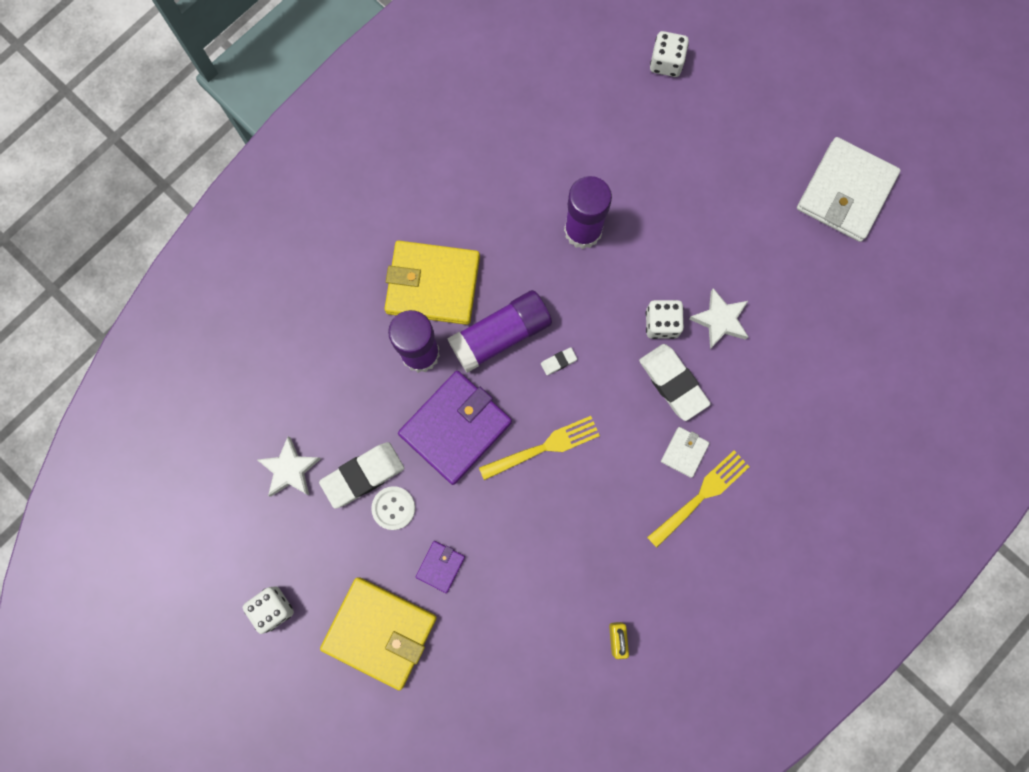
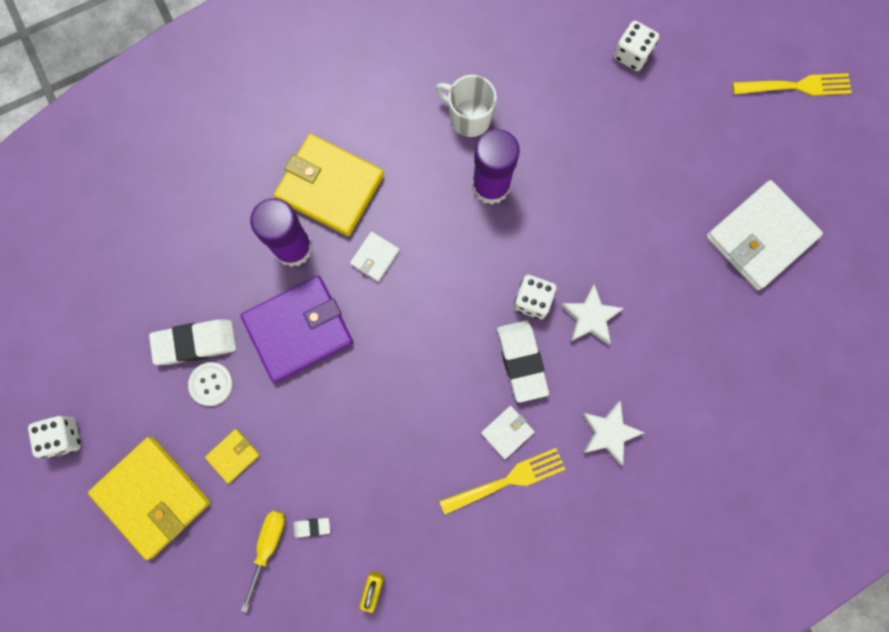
camera: 20 degrees right, 0 degrees up
(290, 469) = (131, 313): white star -> white star (609, 433)
(440, 566) = (233, 455): purple wallet -> yellow wallet
(501, 335) = (375, 257): purple glue stick -> white wallet
(505, 637) = (268, 546): none -> yellow screwdriver
(538, 173) = (469, 117): none -> white mug
(543, 448) = (373, 378): yellow fork -> yellow fork (795, 86)
(558, 362) = (420, 302): white eraser -> white eraser (312, 527)

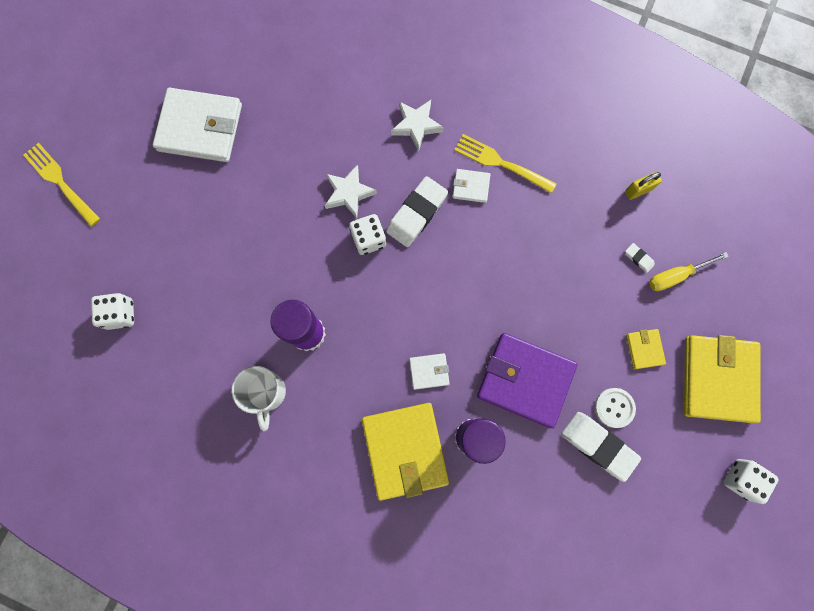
camera: 130 degrees left, 0 degrees up
(233, 455) = (644, 349): yellow wallet -> yellow wallet turned 75 degrees clockwise

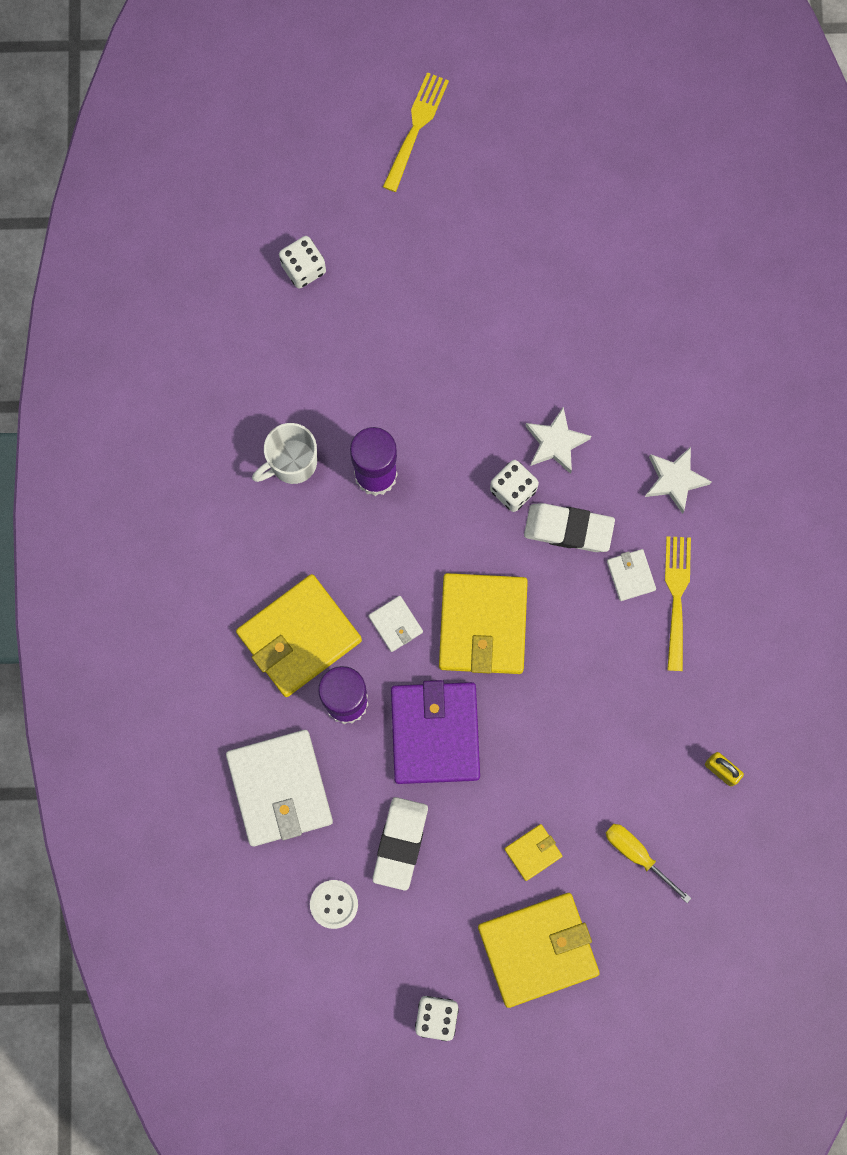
camera: 65 degrees right, 0 degrees up
(200, 127) = (552, 242): white wallet -> white wallet (280, 788)
(459, 307) = (483, 625): none -> yellow wallet
(614, 407) = (450, 844): white button -> white button (334, 904)
(638, 258) = (637, 804): white eraser -> none

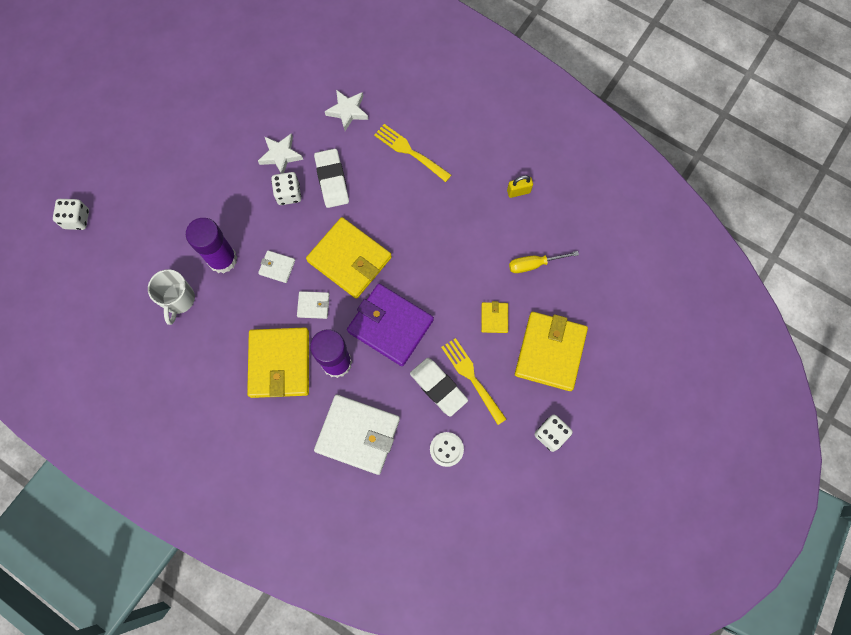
camera: 55 degrees left, 5 degrees down
(416, 129) = (53, 110): yellow fork -> yellow fork (472, 378)
(568, 529) = (332, 180): white eraser -> white eraser turned 60 degrees counterclockwise
(630, 575) = (381, 166): white wallet -> white wallet (277, 267)

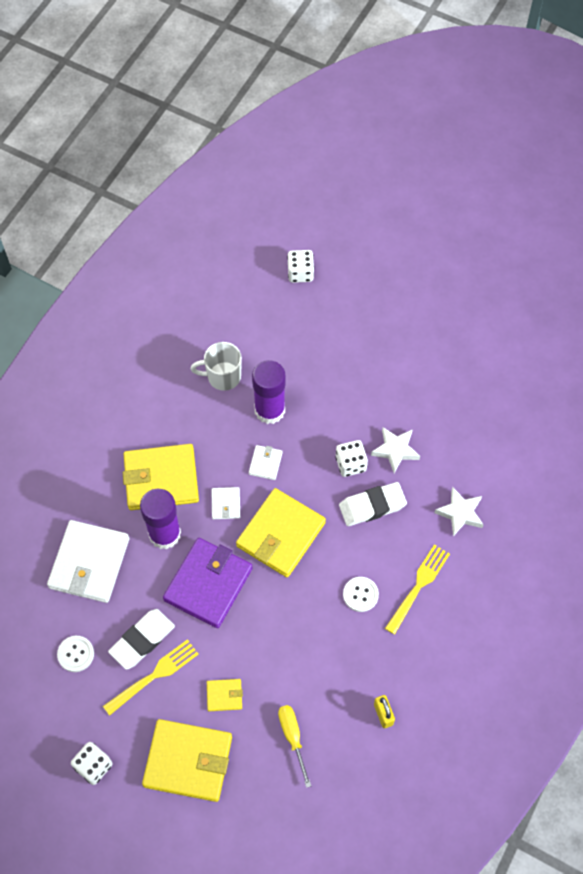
camera: 85 degrees right, 10 degrees down
(413, 198) = (360, 594): none -> white button

